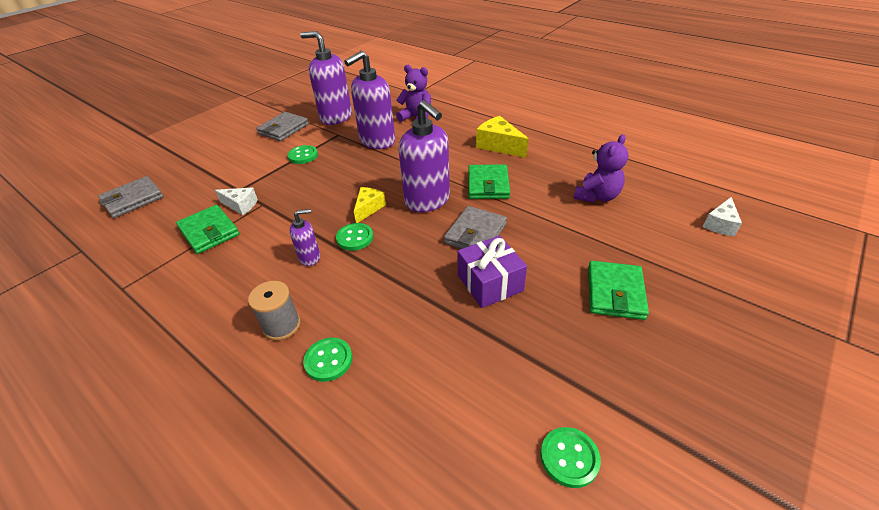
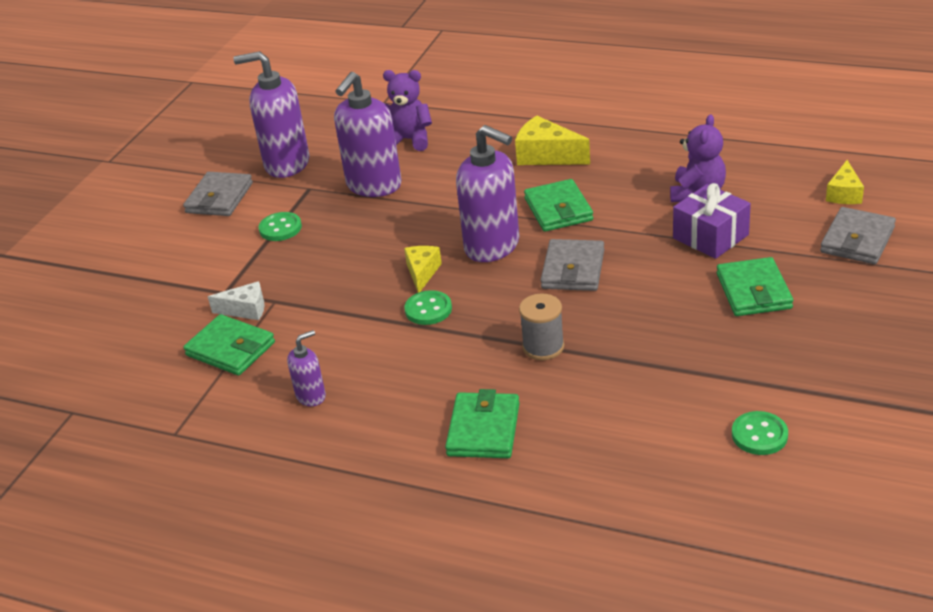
camera: 15 degrees left, 5 degrees down
(133, 200) = (80, 339): grey wallet -> grey wallet (857, 240)
(282, 325) = (407, 415): grey spool -> grey spool (543, 347)
(310, 257) = (388, 343): purple soap dispenser -> purple soap dispenser (311, 396)
(328, 360) = (483, 429): green button -> green wallet
(490, 283) = (616, 316): purple gift -> purple gift (710, 236)
(720, 224) = (844, 194): white cheese -> yellow cheese

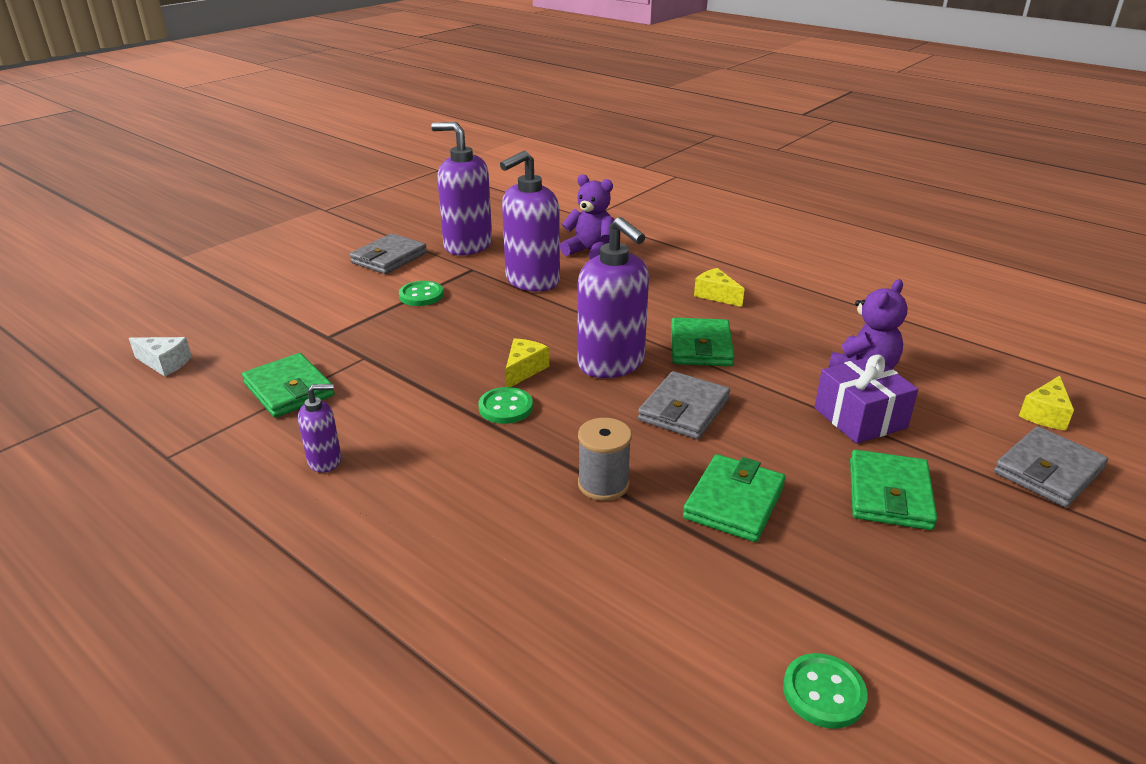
camera: 15 degrees right, 5 degrees down
(245, 310) = (333, 357): white cheese -> white cheese (165, 363)
(483, 429) = (476, 560): green wallet -> green wallet (734, 502)
(546, 156) = (716, 295): yellow cheese -> yellow cheese, size x0.64

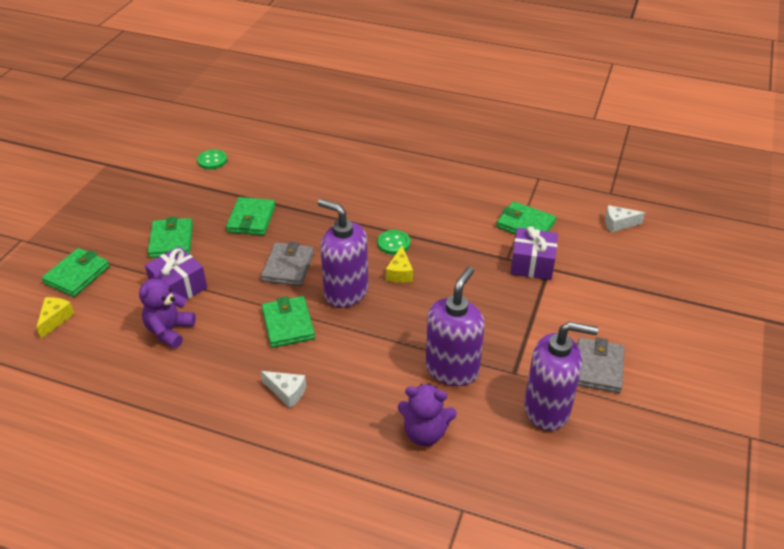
camera: 160 degrees right, 10 degrees up
(325, 461) = (462, 193): purple soap dispenser -> none
(342, 344) = (532, 264): none -> purple gift
(421, 295) = (525, 326): green button -> none
(603, 484) = (318, 213): grey spool -> none
(716, 295) = (287, 392): yellow cheese -> white cheese
(1048, 471) = (77, 275): grey wallet -> green wallet

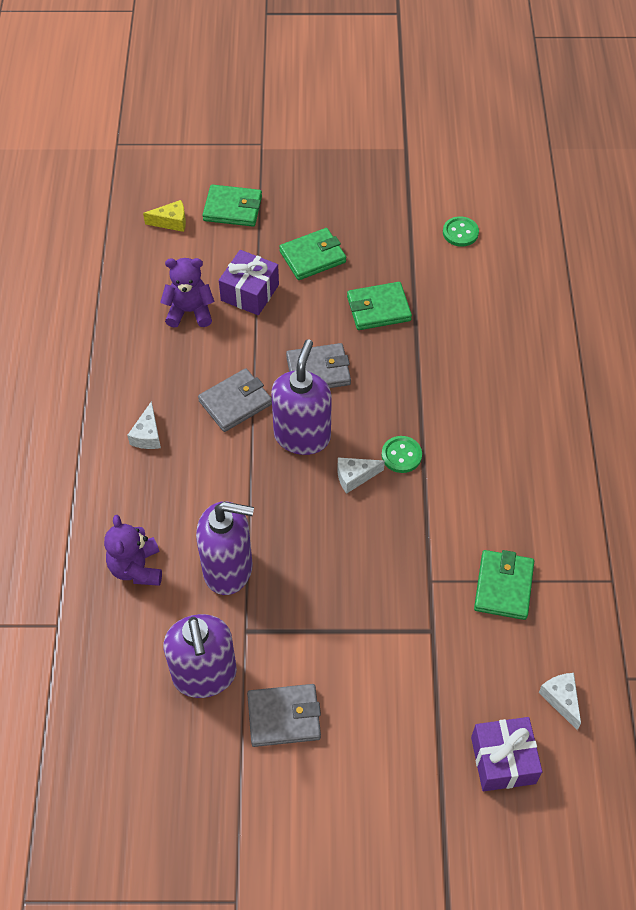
camera: 70 degrees right, 15 degrees up
(288, 324) = (235, 402): green wallet -> grey wallet
(400, 273) = (354, 477): yellow cheese -> white cheese
(532, 264) = (431, 611): purple gift -> purple gift (503, 760)

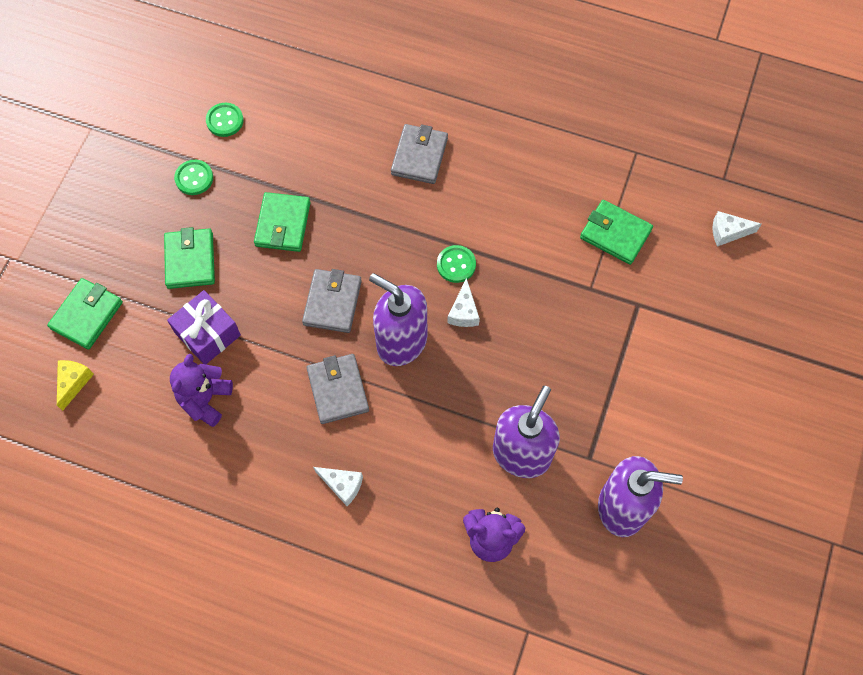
camera: 70 degrees left, 10 degrees up
(284, 717) = (681, 452): grey wallet -> grey wallet (419, 156)
(392, 232) = (194, 178): none -> green button
(503, 760) = (767, 295): purple gift -> none

